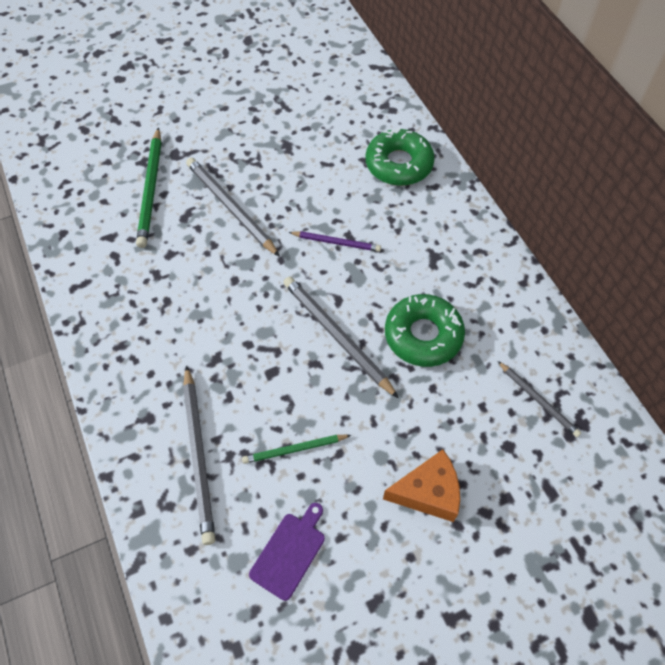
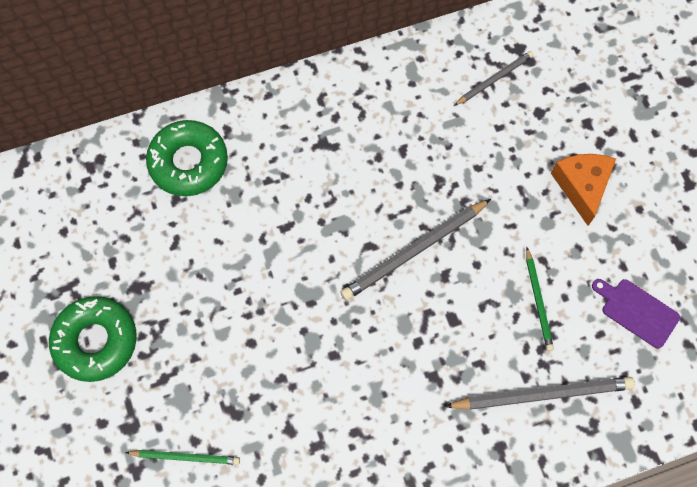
camera: 85 degrees left, 10 degrees up
(151, 189) = (185, 457): green pencil -> green pencil, size x0.59
(230, 208) = (228, 358): grey pencil -> none
(336, 242) = (293, 241): purple pencil -> none
(423, 335) = (419, 168): green donut -> green donut (96, 341)

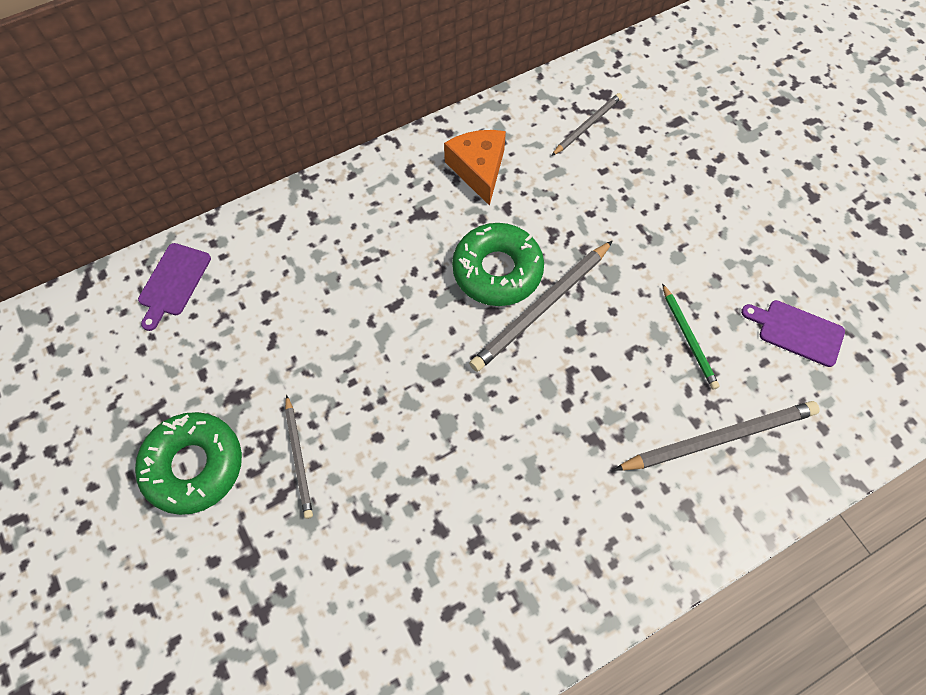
camera: 10 degrees left, 5 degrees down
(97, 174) = (173, 282): none -> purple cutting board
(183, 349) = (299, 458): none -> grey pencil
(185, 457) = (321, 584): green pencil -> none
(188, 162) = (275, 255): green donut -> green donut (497, 270)
(582, 187) = (704, 215): orange cheese -> orange cheese (478, 170)

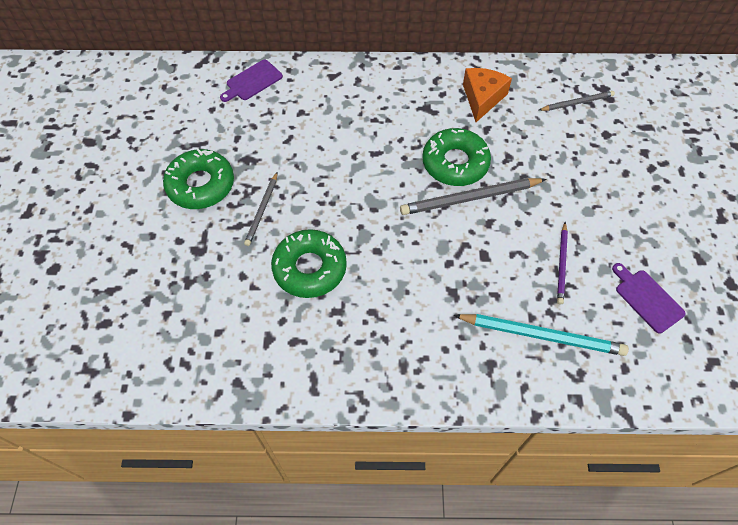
camera: 30 degrees right, 5 degrees down
(408, 504) = (309, 268): none -> green donut
(688, 338) = (562, 264): green pencil -> purple pencil
(719, 438) = (542, 335): grey pencil -> turquoise pencil

